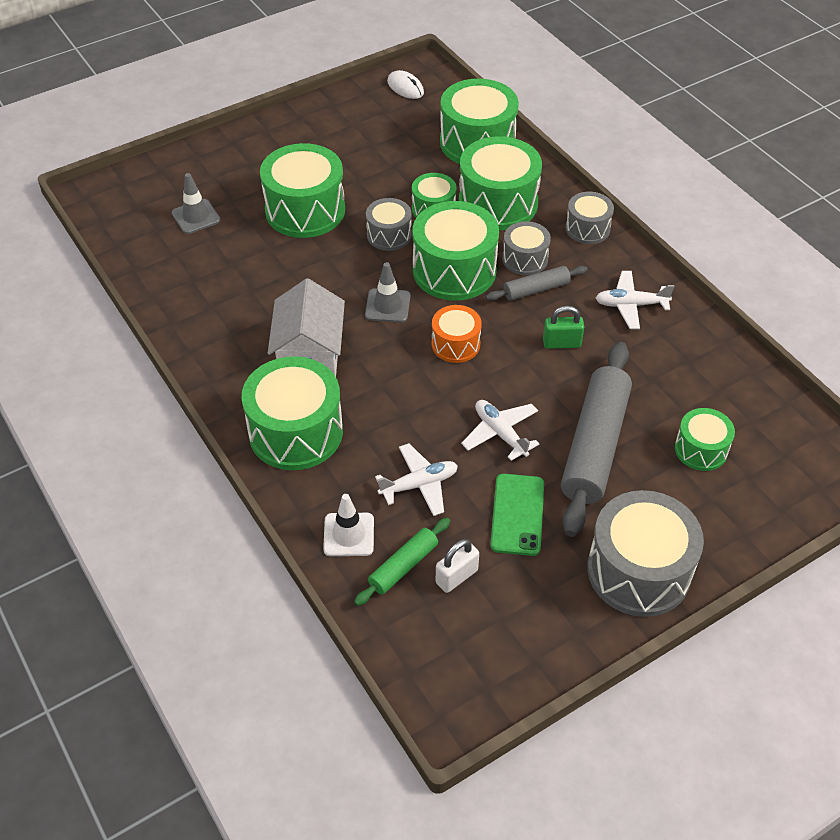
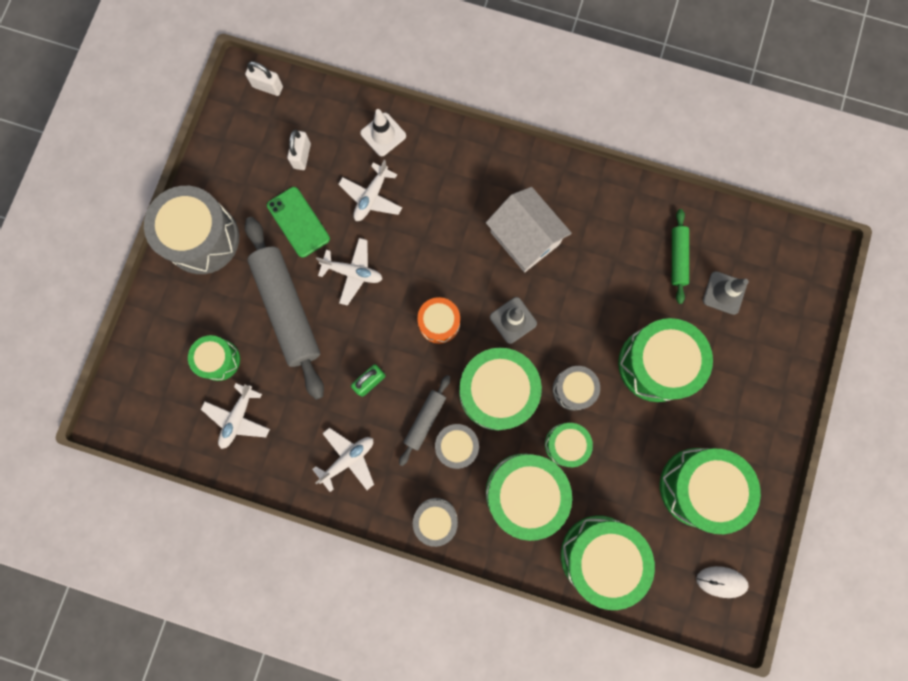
camera: 140 degrees right, 30 degrees up
(296, 432) = (476, 175): green drum -> green drum (698, 487)
(403, 566) = (336, 139): green rolling pin -> green rolling pin (677, 258)
(430, 683) = (268, 87): none -> white padlock
(715, 393) = (238, 418): none -> white plane

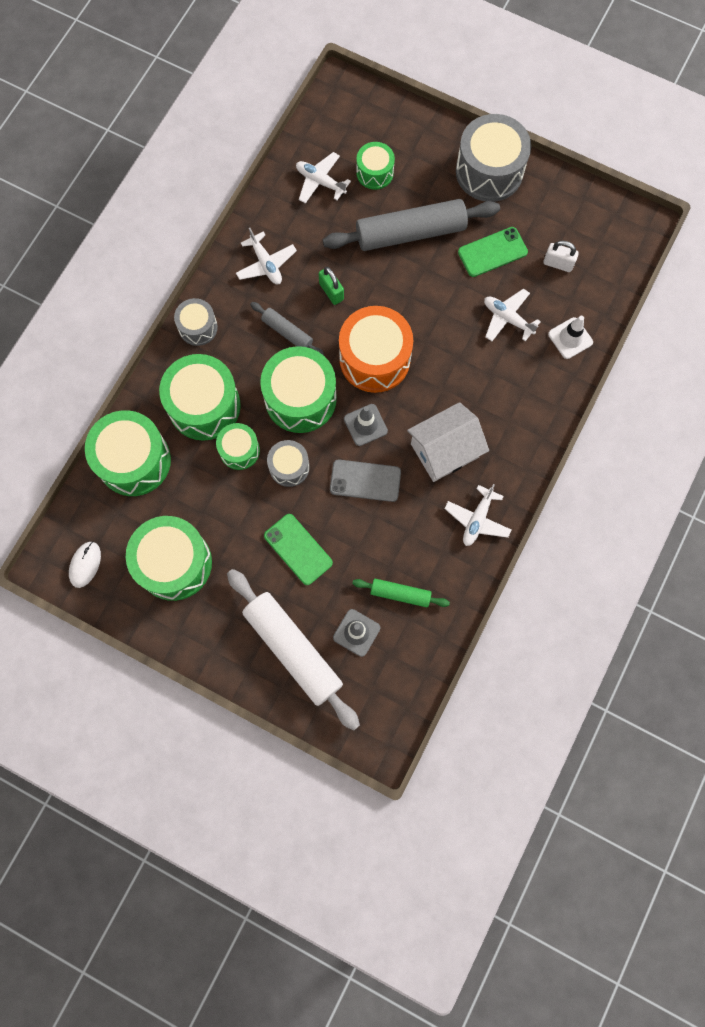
camera: 100 degrees right, 5 degrees down
(268, 87) = (632, 243): white padlock -> none
(353, 273) = (436, 292): white plane -> white plane (477, 519)
(439, 323) = (374, 359): orange drum -> orange drum, size x1.81
(456, 445) = (258, 355): grey drum -> none
(571, 310) = (365, 481): none -> grey phone
(656, 364) = (298, 549): green drum -> green phone
(755, 350) = (293, 649): none -> white rolling pin

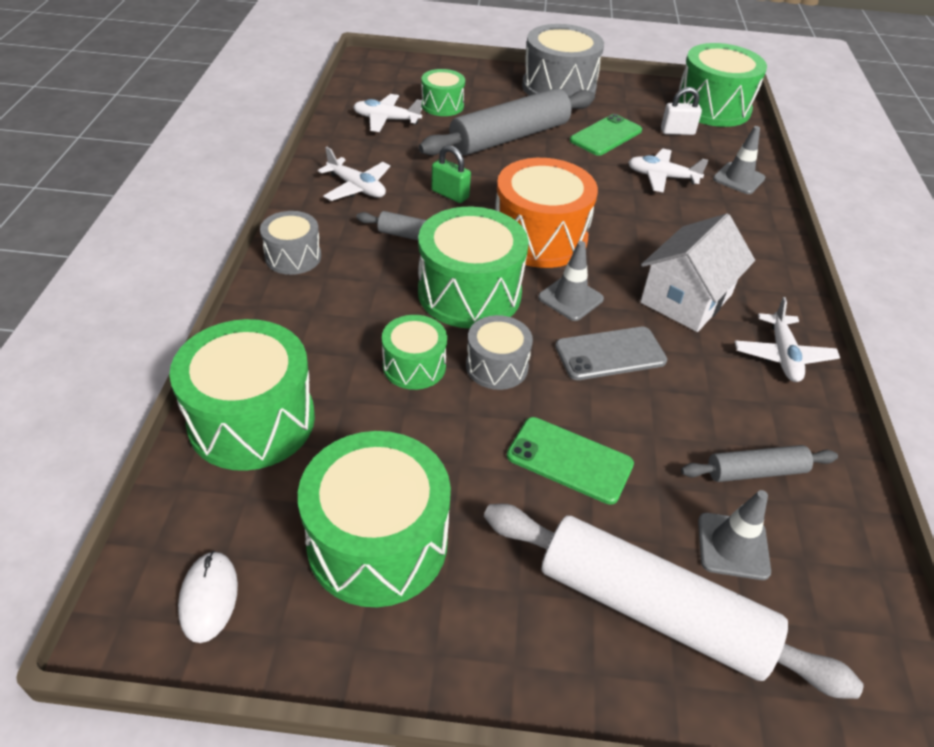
camera: 25 degrees left, 30 degrees down
(204, 406) = (338, 331): green drum -> green drum (712, 107)
(400, 594) = (755, 471): green rolling pin -> grey rolling pin
(570, 338) = (738, 179): white traffic cone -> grey traffic cone

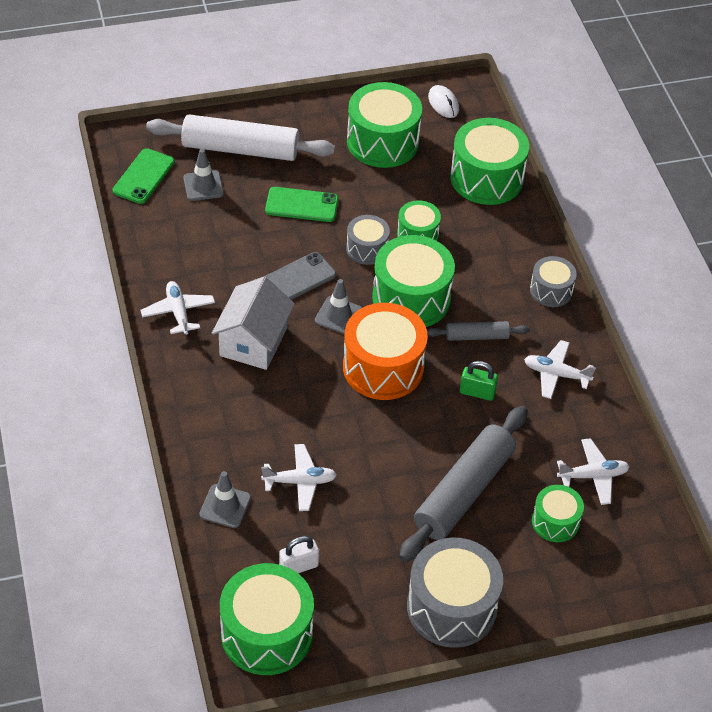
camera: 160 degrees right, 5 degrees up
(606, 135) = (371, 530): green phone -> green phone (143, 176)
(755, 471) = (193, 227): grey rolling pin -> none

